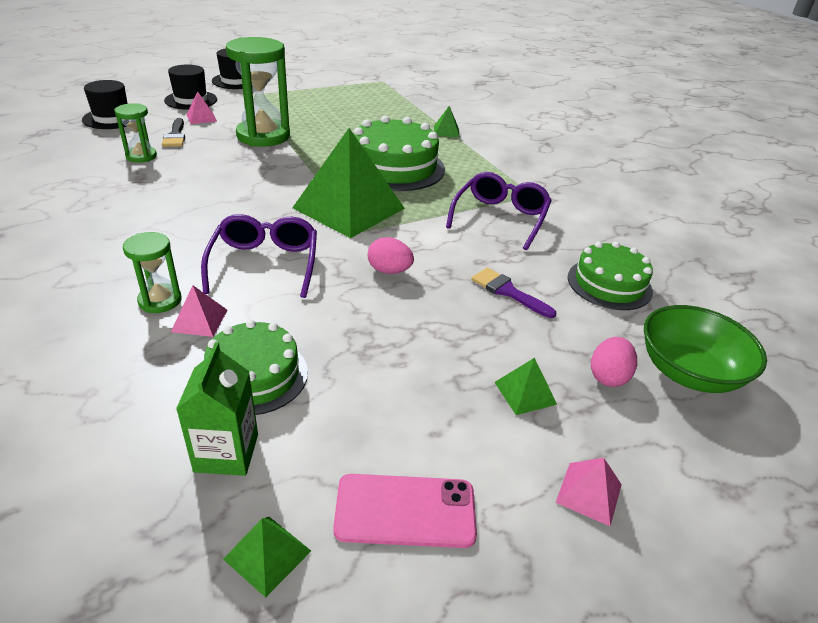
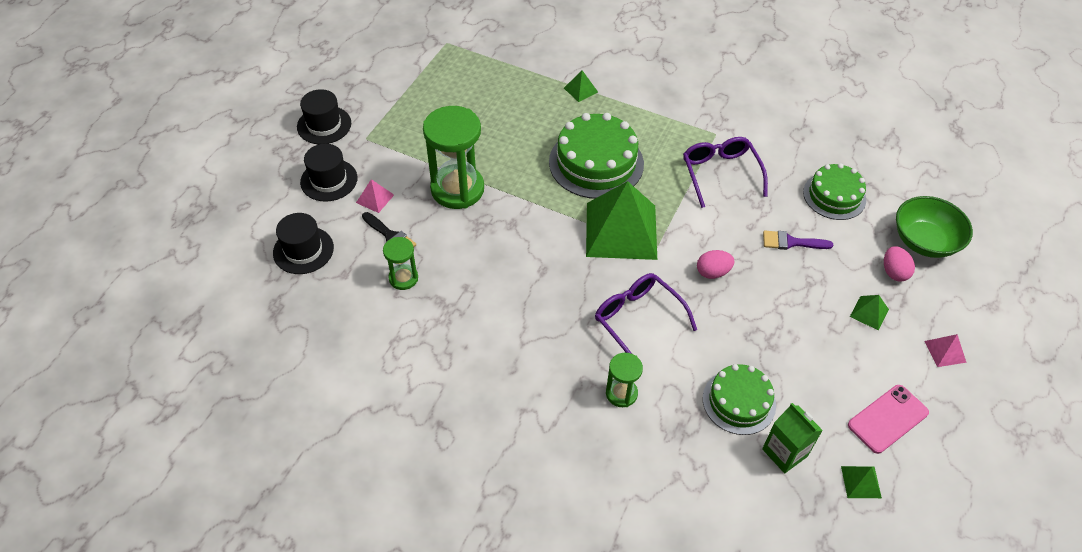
camera: 35 degrees left, 15 degrees up
(199, 320) = (663, 390): pink pyramid -> none

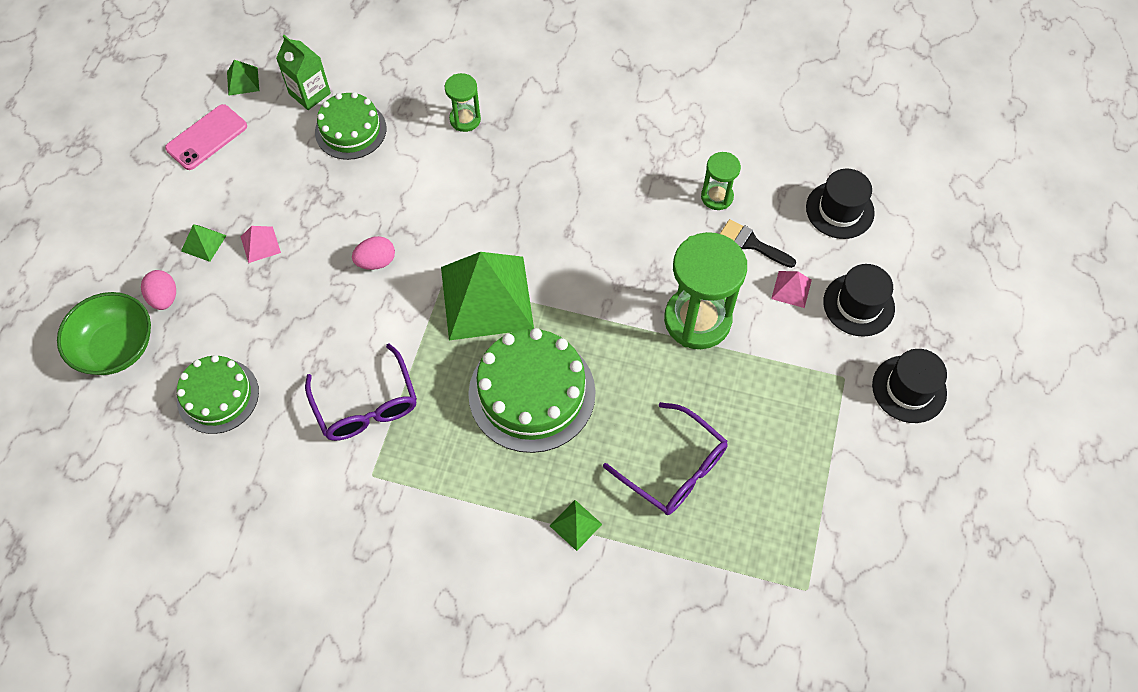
camera: 170 degrees right, 10 degrees up
(638, 320) = (455, 193): purple glasses -> purple glasses (673, 468)
(791, 242) = (281, 317): purple brush -> none
(945, 351) = (130, 213): pink pyramid -> pink pyramid (260, 244)

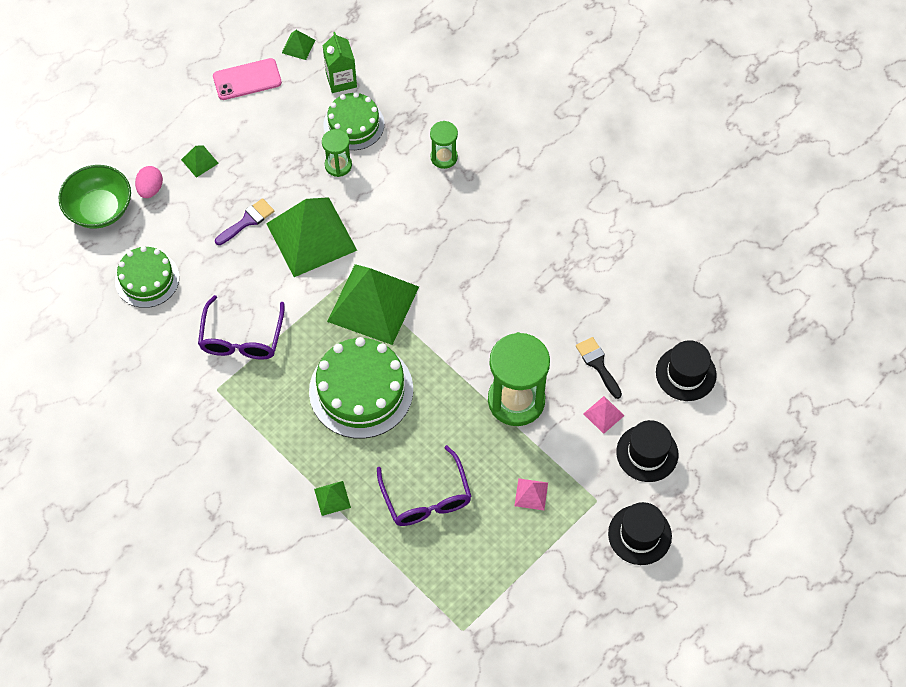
camera: 30 degrees right, 0 degrees up
(260, 244) = (238, 182): pink pyramid -> pink pyramid (531, 494)
(295, 279) = (247, 221): none -> purple brush
(376, 262) = (311, 236): pink egg -> green pyramid
(717, 197) = (596, 314): green hourglass -> green hourglass (338, 165)

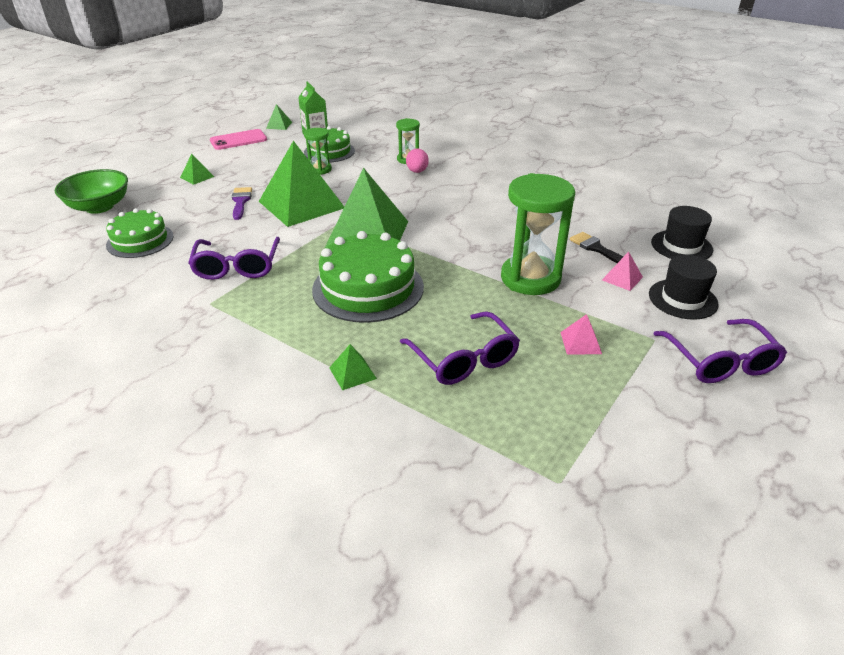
camera: 10 degrees left, 25 degrees down
(150, 189) = (150, 193): pink egg -> pink egg (417, 171)
(247, 221) = (241, 201): purple brush -> purple brush turned 45 degrees counterclockwise
(639, 535) = (719, 361): black hat -> purple glasses

